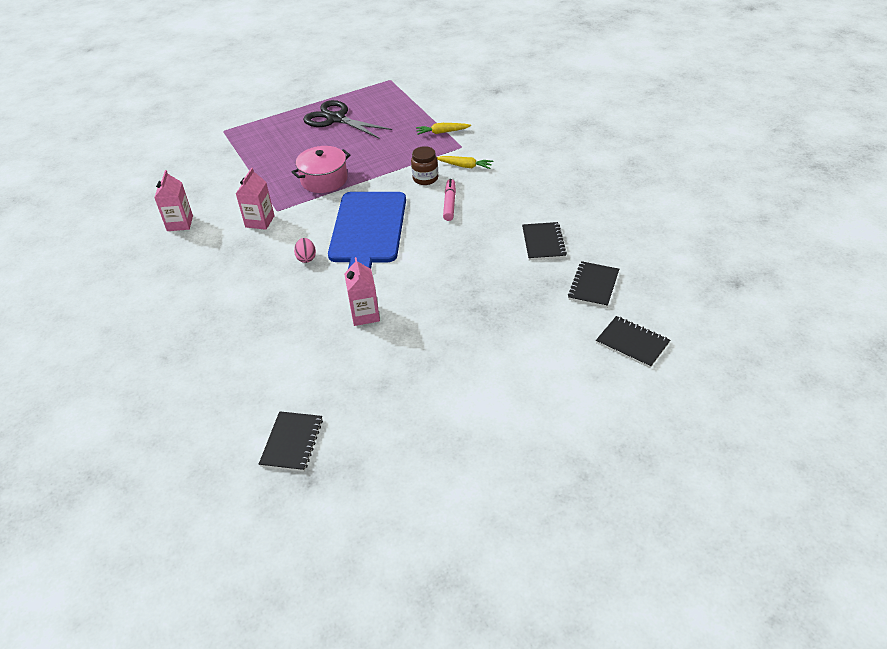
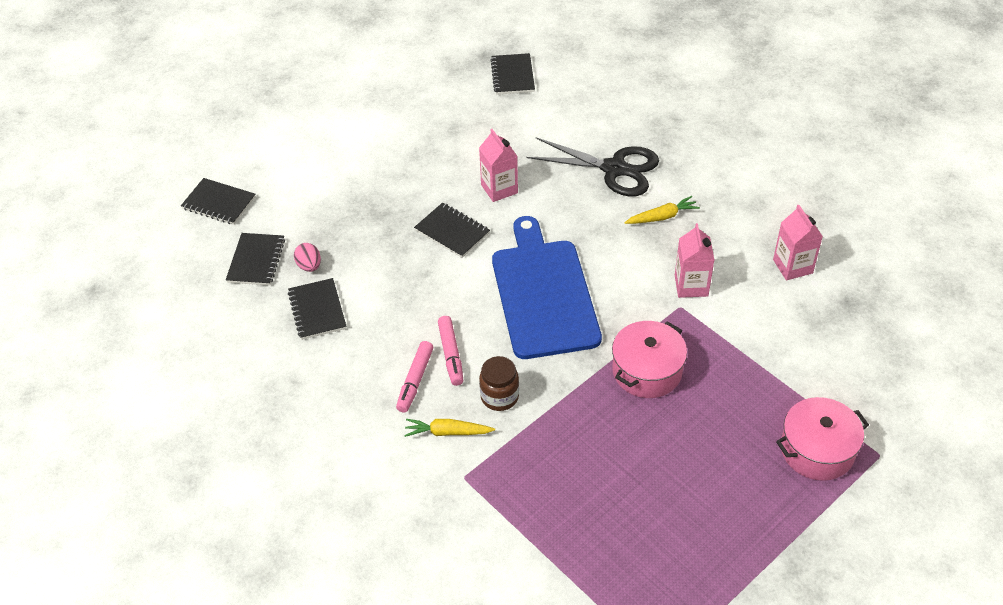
camera: 165 degrees right, 5 degrees up
(254, 135) = (817, 450): none -> pink pot
(306, 258) = (599, 244): pink egg -> pink egg (309, 266)
(336, 119) = (705, 517): black scissors -> black scissors (614, 169)
(420, 284) = (452, 232): none -> black notebook
(442, 132) = (506, 509): yellow carrot -> yellow carrot (662, 217)
(478, 193) = (415, 380): none -> pink marker

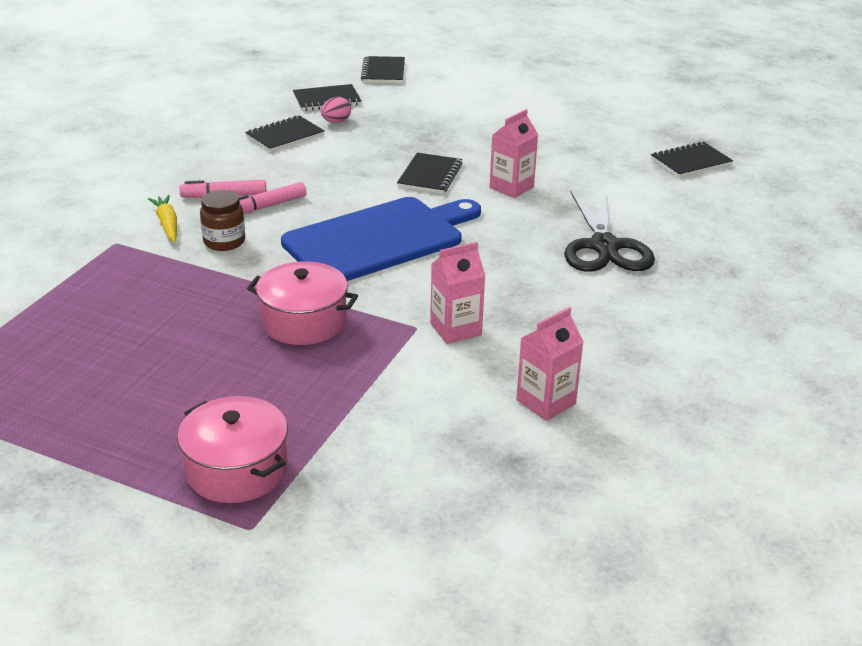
camera: 65 degrees right, 15 degrees down
(662, 217) = (553, 290): yellow carrot -> none

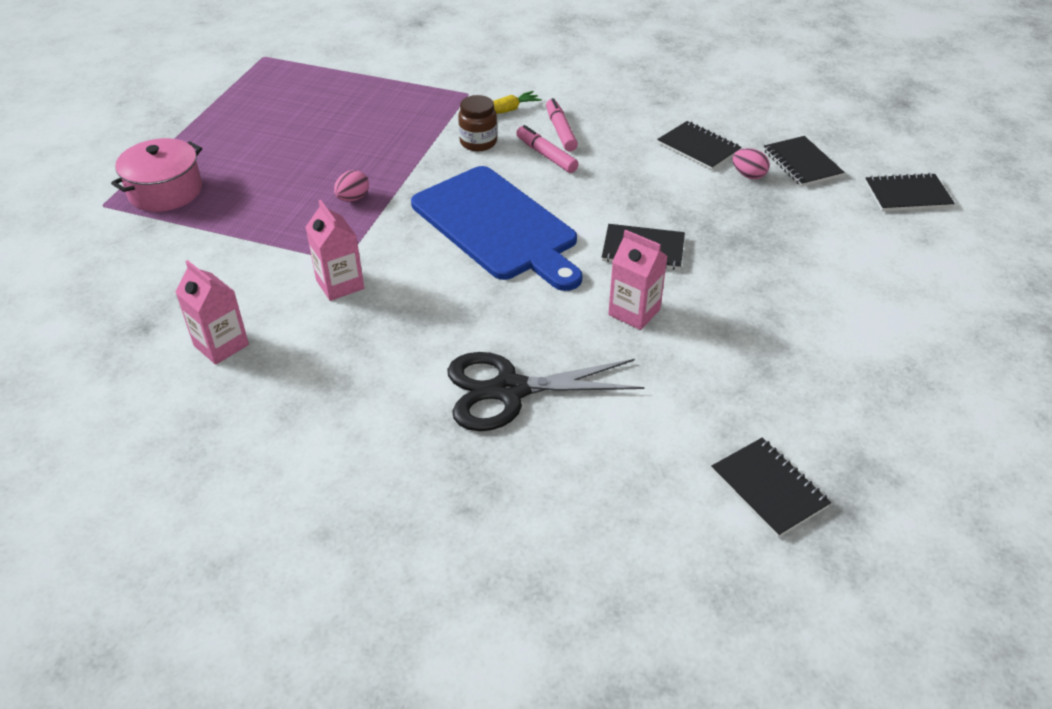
camera: 85 degrees right, 10 degrees up
(304, 321) = (353, 198): pink pot -> pink egg

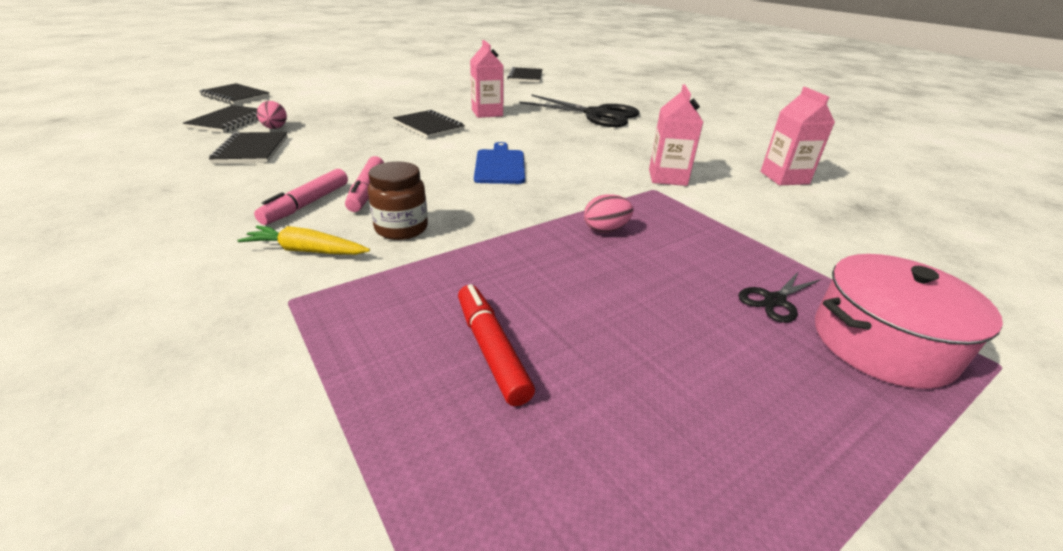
camera: 145 degrees left, 10 degrees down
(225, 192) = (774, 300): none -> black scissors
(355, 113) = (491, 350): none -> red marker
(497, 226) = (500, 165): blue cutting board -> blue cutting board, size x0.49

